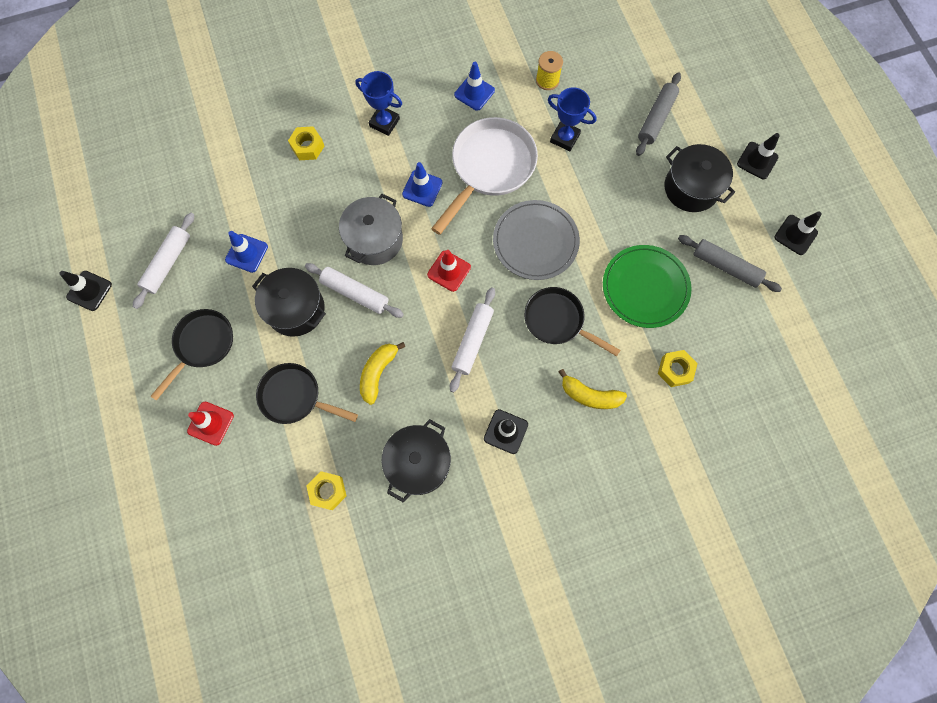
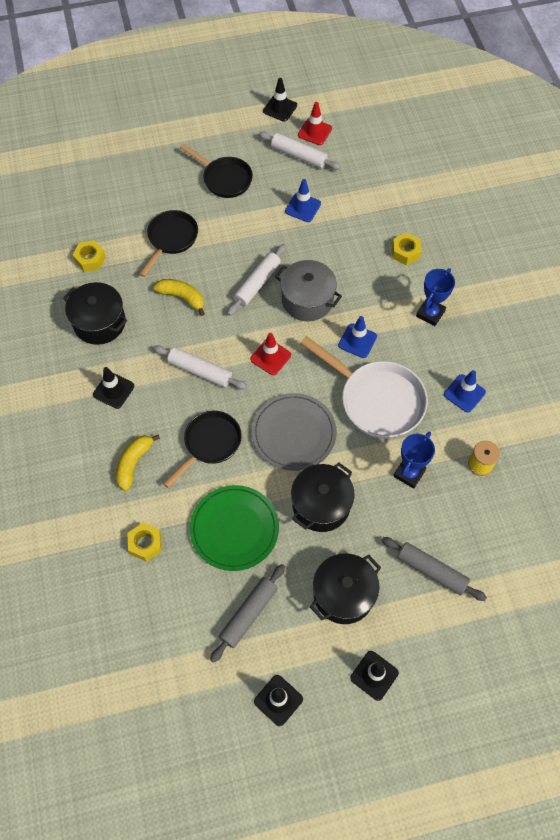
camera: 95 degrees right, 10 degrees down
(210, 423) = (159, 185): red traffic cone -> red traffic cone (315, 132)
(296, 309) = (247, 241): black pot -> black pot (321, 505)

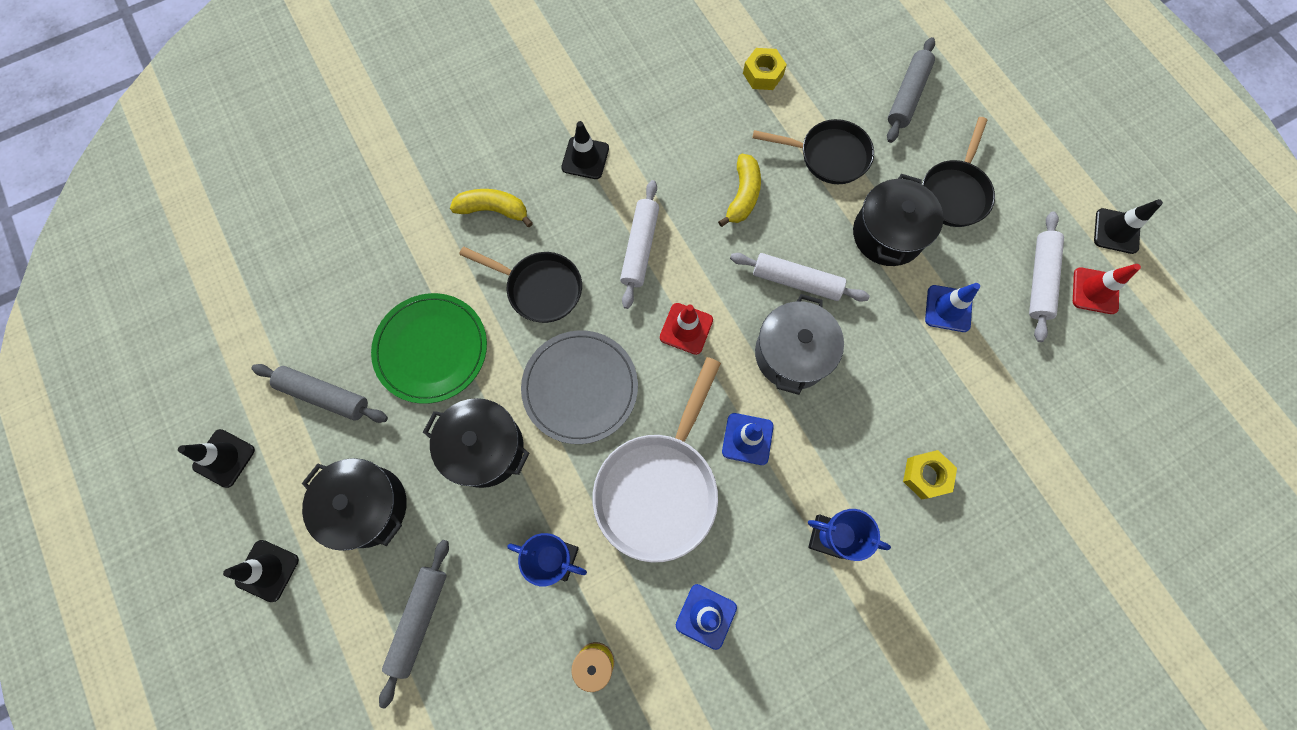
camera: 75 degrees right, 10 degrees up
(99, 323) = (674, 113): black pot -> black pot (887, 234)
(143, 182) = (907, 96): none -> grey rolling pin
(145, 544) = (393, 254): yellow nut -> none

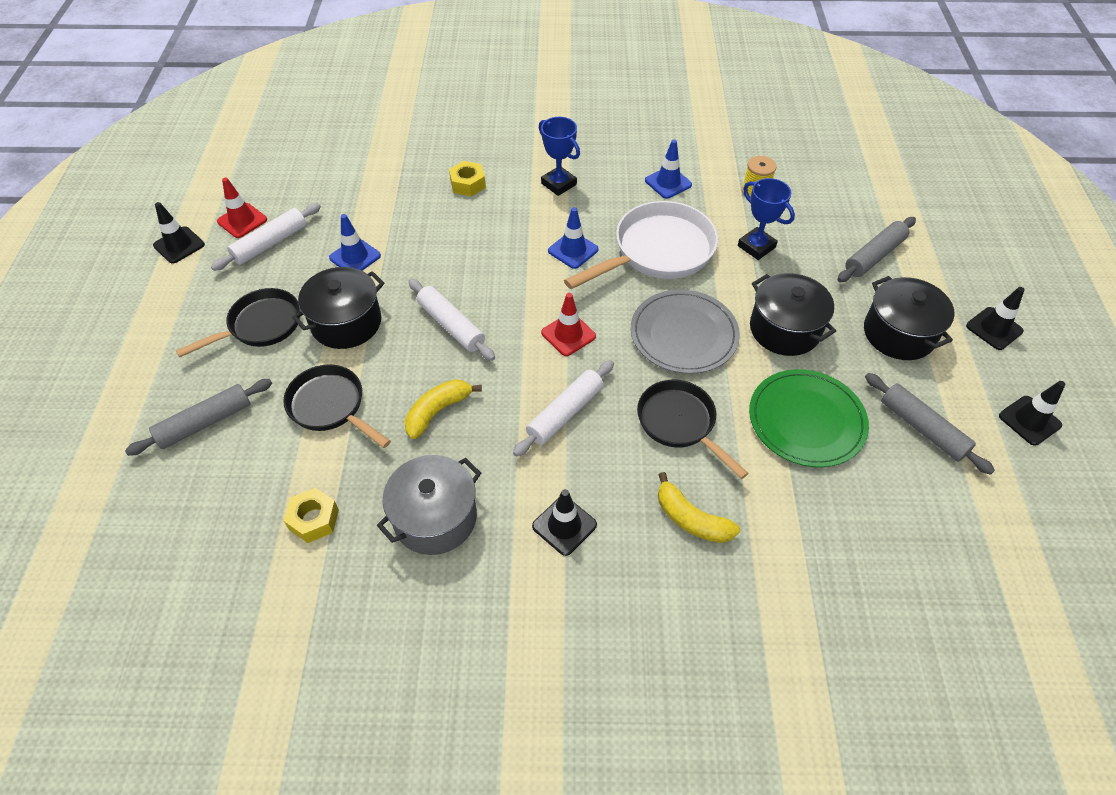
camera: 150 degrees left, 20 degrees down
(792, 354) = (498, 282): grey pot -> grey pot (435, 518)

